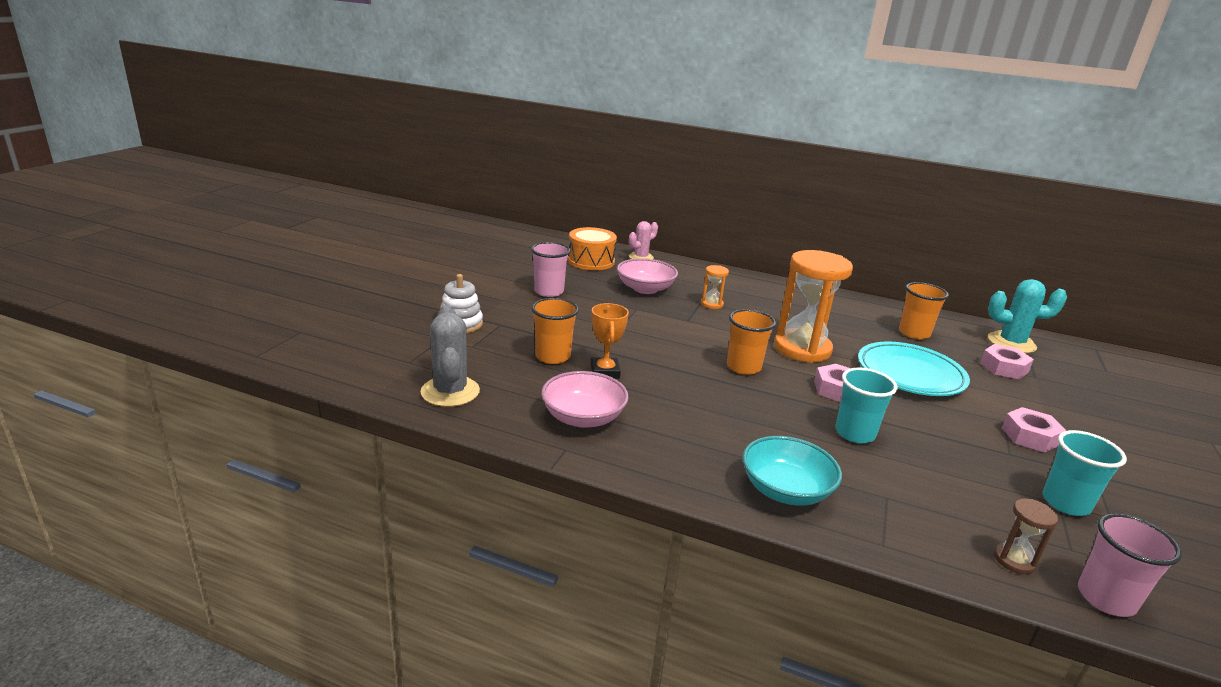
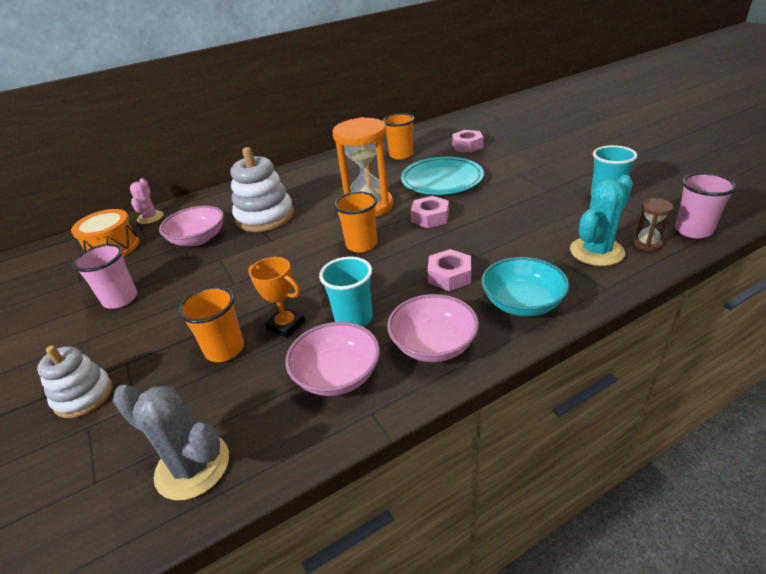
camera: 45 degrees left, 10 degrees up
(669, 454) = (433, 344): none -> pink bowl
(712, 304) = (265, 217): orange hourglass -> white stacking toy
(855, 433) = (483, 236): turquoise cup -> turquoise cup (353, 319)
(1011, 343) = (446, 130): turquoise cactus -> turquoise cactus (596, 251)
(1030, 436) = (538, 174): pink nut -> pink nut (449, 276)

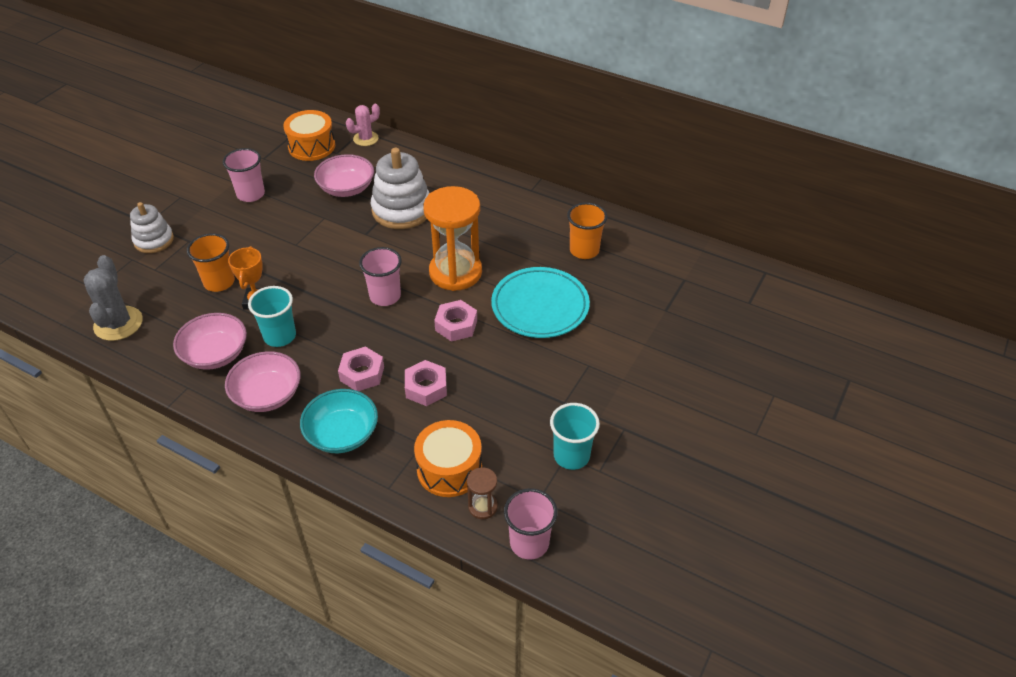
camera: 55 degrees right, 10 degrees up
(361, 245) = (385, 296): orange cup -> pink cup
(467, 146) = (642, 298): pink nut -> pink nut (426, 387)
(596, 251) = (449, 469): turquoise cactus -> orange drum

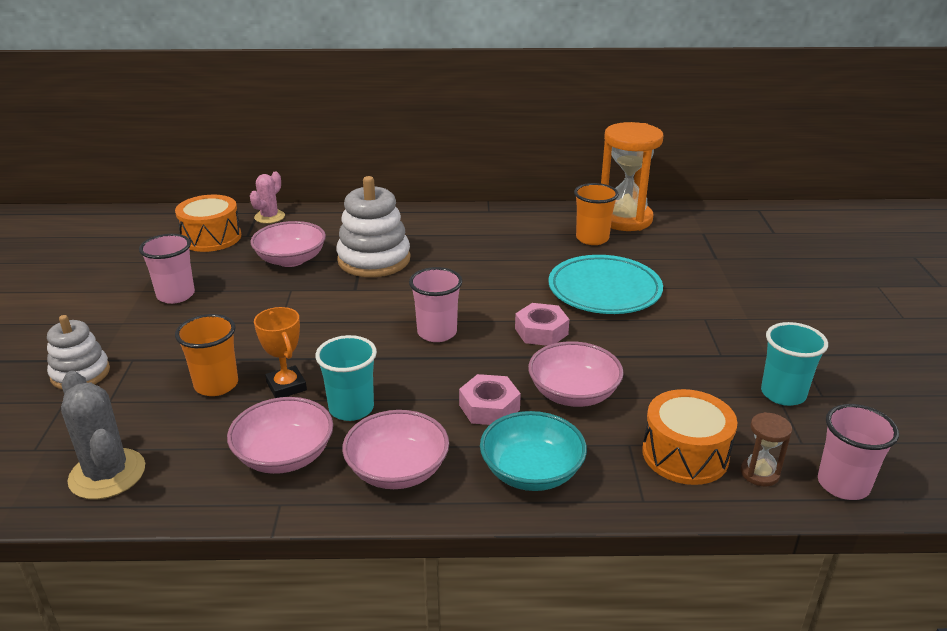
camera: 30 degrees left, 15 degrees down
(426, 387) = (573, 393): pink nut -> pink bowl
(455, 272) = (489, 291): orange hourglass -> orange hourglass (624, 219)

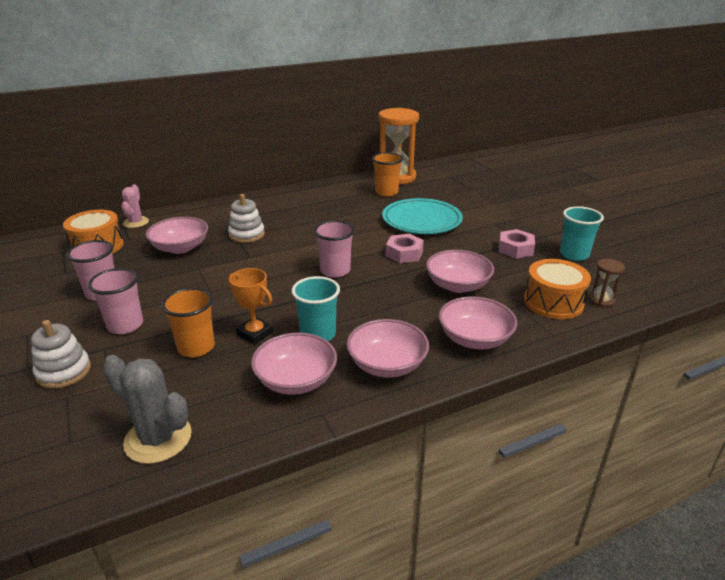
camera: 25 degrees left, 0 degrees up
(374, 260) = (246, 235): white stacking toy -> white stacking toy, size x0.62
(489, 407) = (412, 308): pink nut -> pink nut (515, 249)
(531, 471) = (474, 338): turquoise bowl -> pink bowl
(843, 484) = (647, 294): pink cup -> pink cup (125, 325)

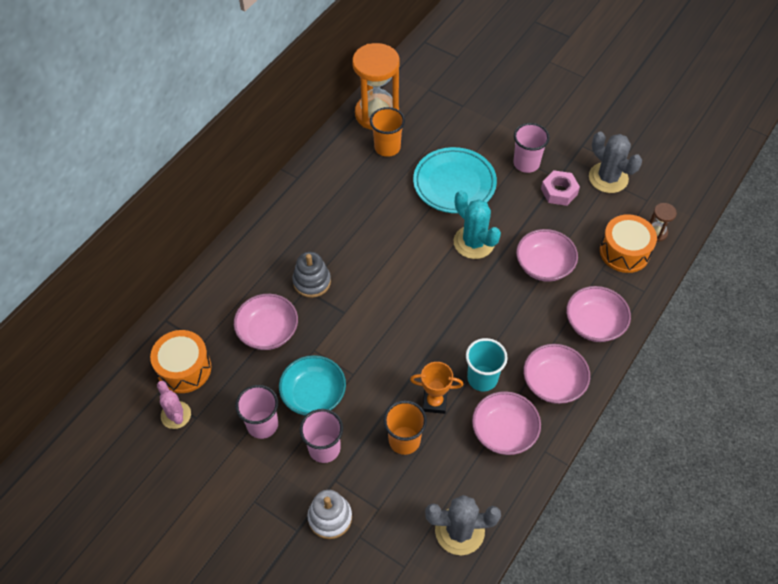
camera: 30 degrees left, 25 degrees up
(136, 222) = (181, 315): pink cactus -> pink cactus (176, 415)
(163, 291) = (313, 394): none -> turquoise bowl
(246, 235) = (312, 282): white stacking toy -> grey stacking toy
(335, 271) = (434, 295): pink cup -> pink cup (526, 163)
(404, 253) = (474, 242): pink nut -> turquoise cactus
(574, 254) = (608, 178): turquoise cup -> grey cactus

